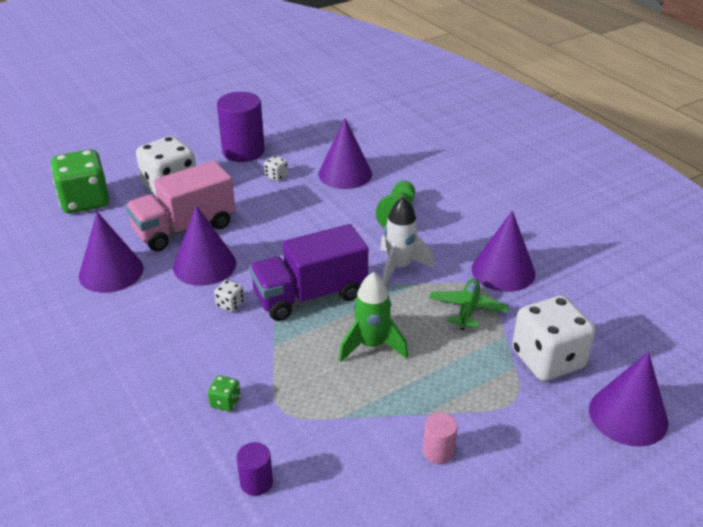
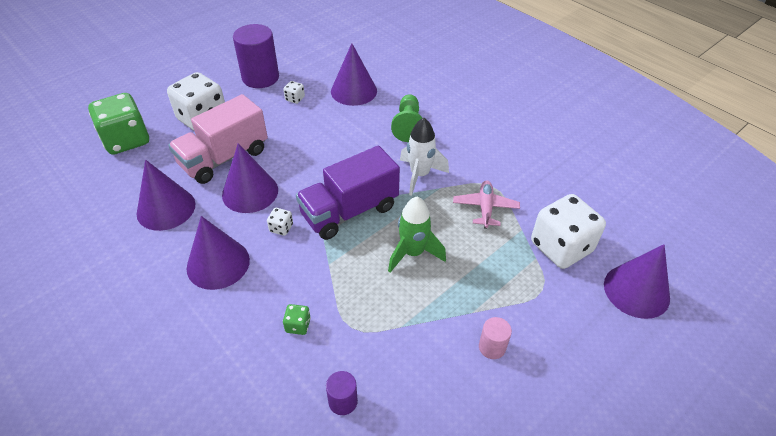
camera: 10 degrees left, 10 degrees up
(467, 309) = (485, 208): green plane -> pink plane
(503, 271) = (506, 169): purple cone -> purple cone (218, 264)

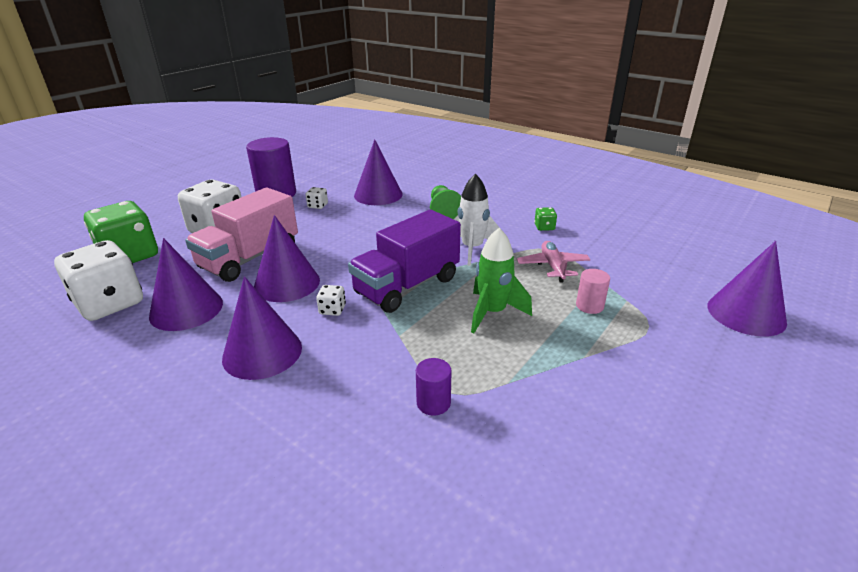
camera: 10 degrees left, 15 degrees down
(298, 325) = (381, 400): green dice -> green dice (544, 227)
(343, 401) = (467, 474): purple cylinder -> purple cylinder (433, 403)
(492, 347) = (623, 386): pink cylinder -> pink cylinder (589, 306)
(561, 247) = (647, 288): white dice -> white dice (110, 303)

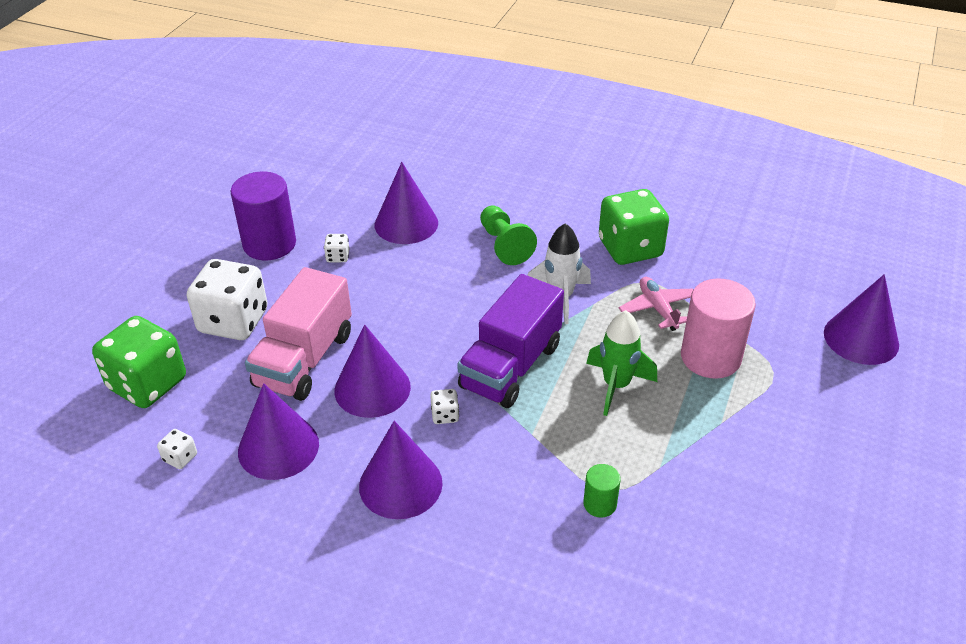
camera: 15 degrees left, 10 degrees up
(110, 303) = (180, 457): white dice -> white dice, size x0.41
(433, 403) = (600, 504): purple cylinder -> green cylinder
(544, 227) = (630, 248): green dice -> green dice, size x2.44
(589, 306) = (710, 357): pink cylinder -> pink cylinder, size x2.07

